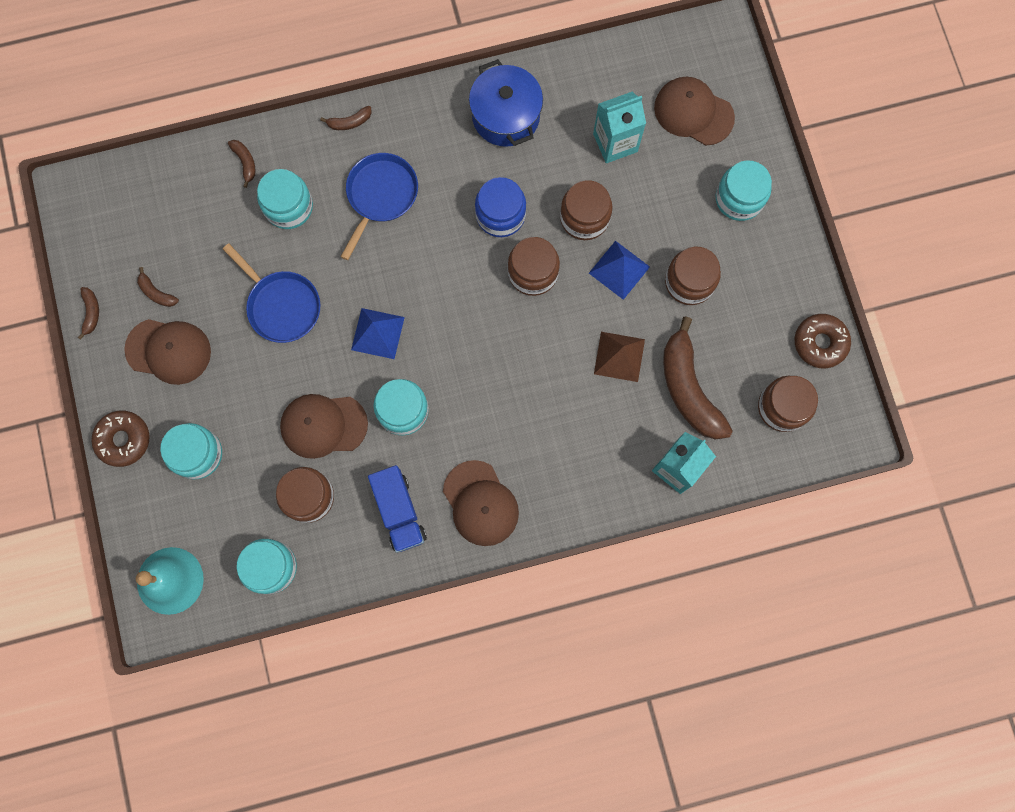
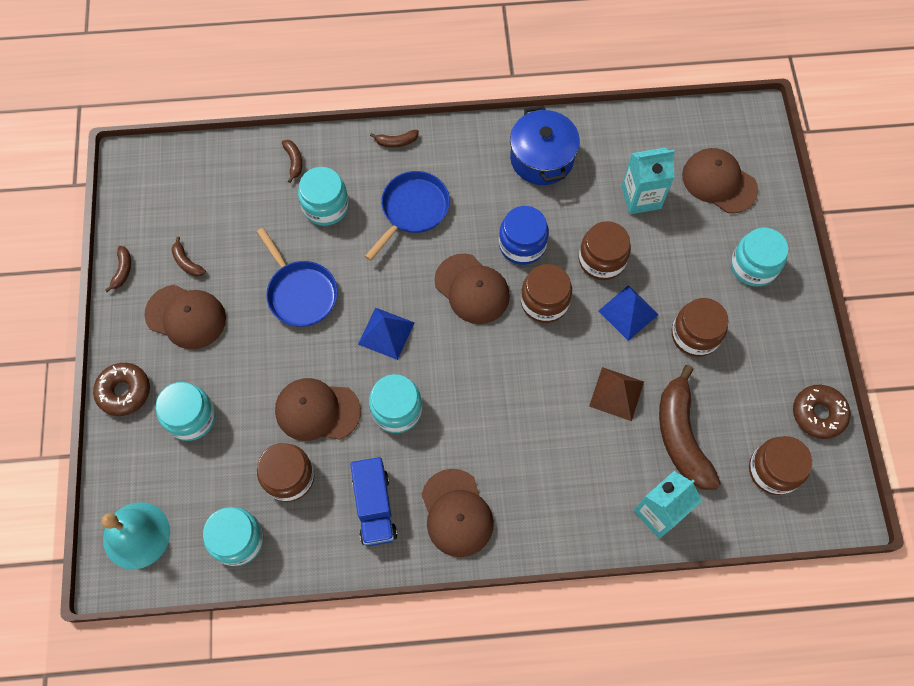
camera: 10 degrees right, 10 degrees down
(457, 271) = (472, 289): none -> brown cap

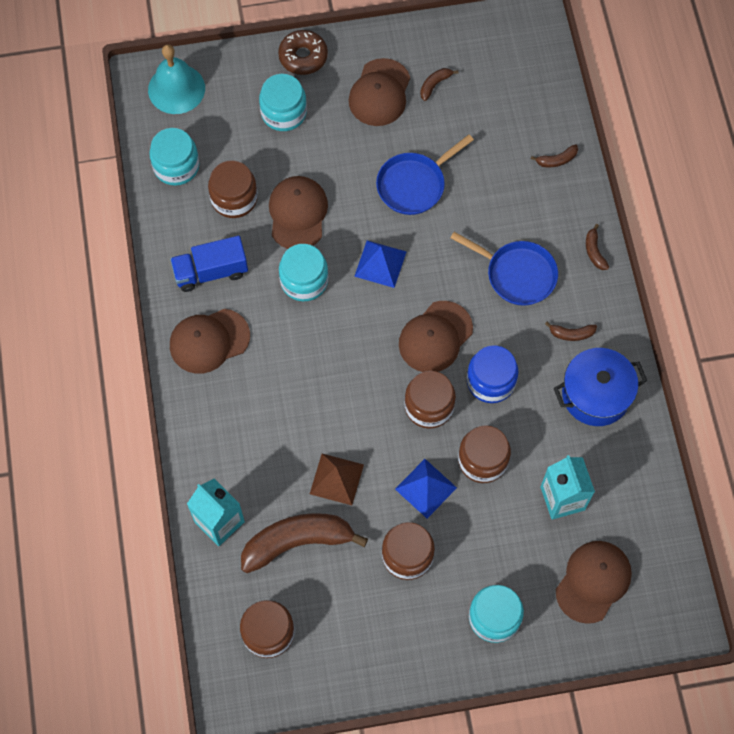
camera: 85 degrees right, 0 degrees up
(122, 271) = (420, 34): brown banana -> brown banana (571, 334)
(325, 206) = (510, 195): turquoise jar -> none
(818, 414) = (331, 680): brown donut -> none

